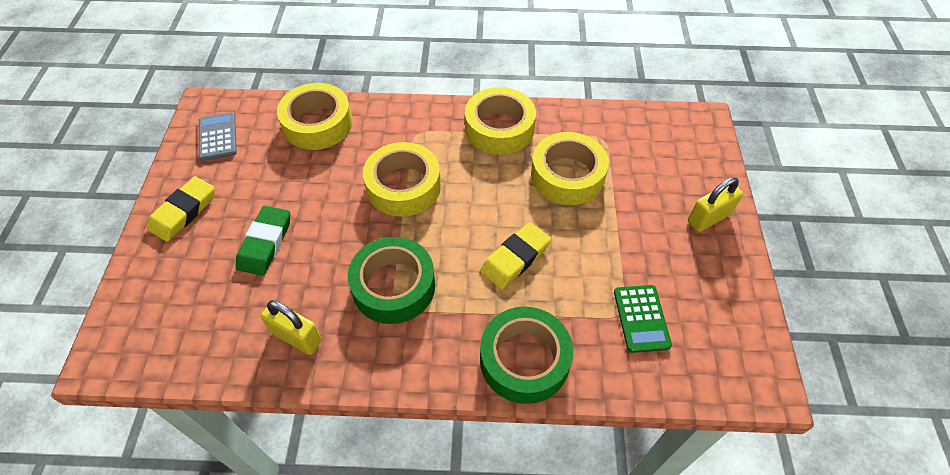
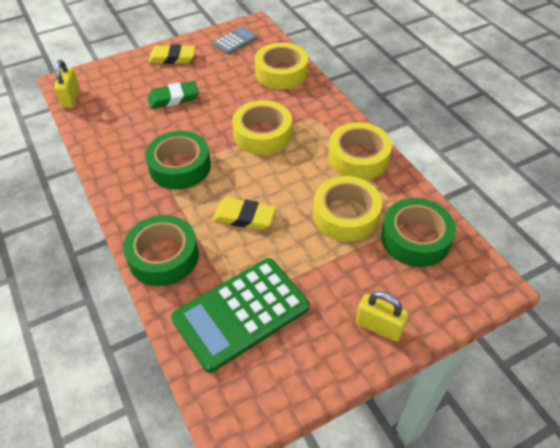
camera: 60 degrees right, 5 degrees down
(297, 337) = (118, 143): yellow padlock -> yellow padlock (71, 98)
(626, 142) = (415, 238): none -> green tape
(641, 318) = (241, 313): green calculator -> green calculator, size x1.96

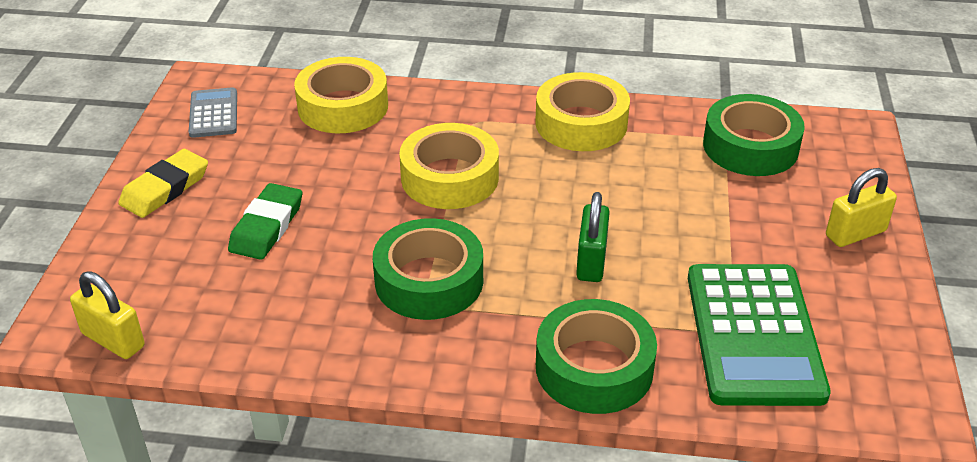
camera: 55 degrees left, 10 degrees down
(244, 217) = (591, 261): yellow eraser -> green padlock
(346, 215) = (667, 178): yellow tape -> none

